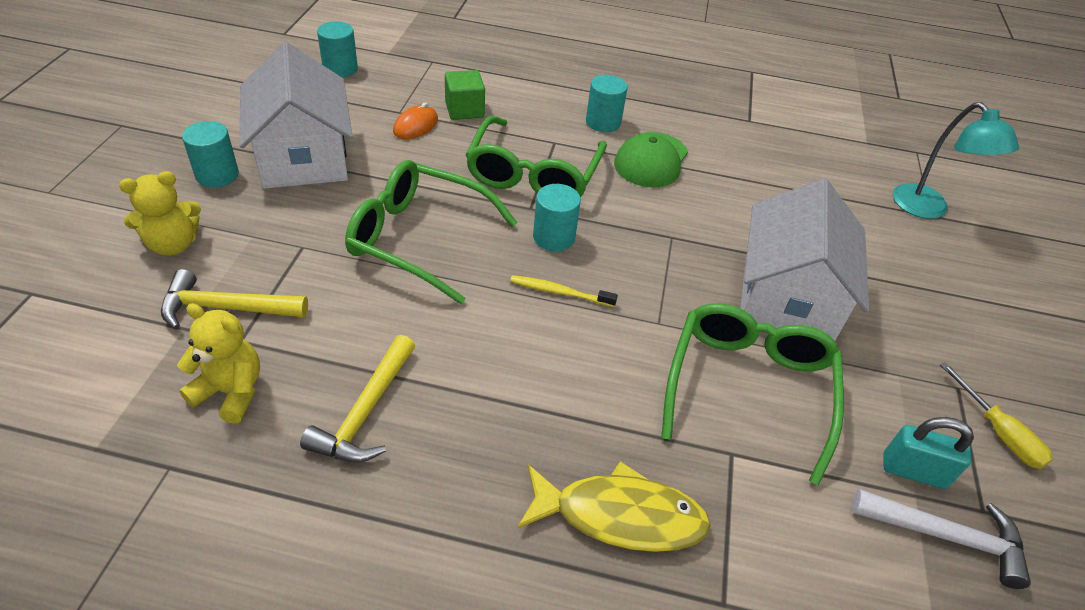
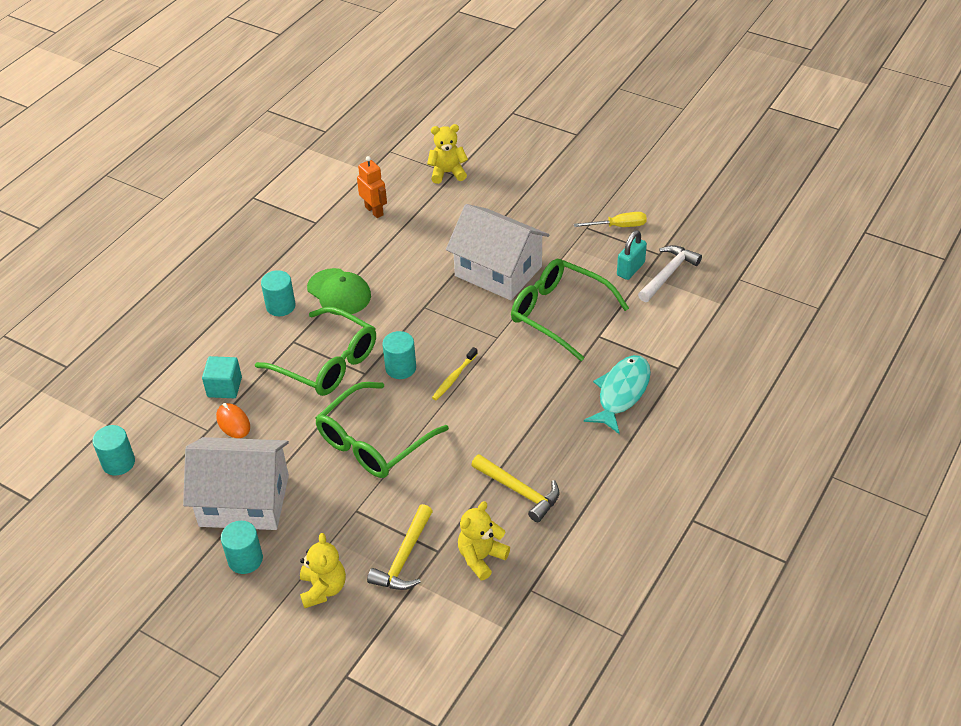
camera: 65 degrees left, 0 degrees up
(464, 110) = (224, 387): green cube -> turquoise cube
(620, 515) = (621, 393): yellow fish -> turquoise fish
(805, 160) = (374, 211): none -> orange robot
(928, 209) = (447, 173): turquoise lamp -> yellow teddy bear

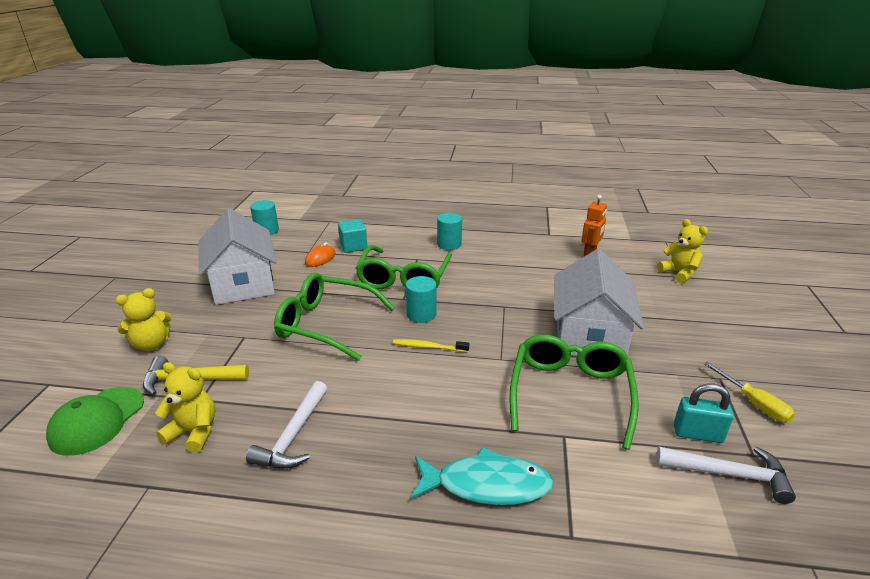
camera: 65 degrees right, 15 degrees down
(245, 559) = (183, 300): turquoise cylinder -> none
(339, 292) = (484, 263): green cap -> green cap (97, 420)
(519, 491) = (293, 436): yellow hammer -> white hammer

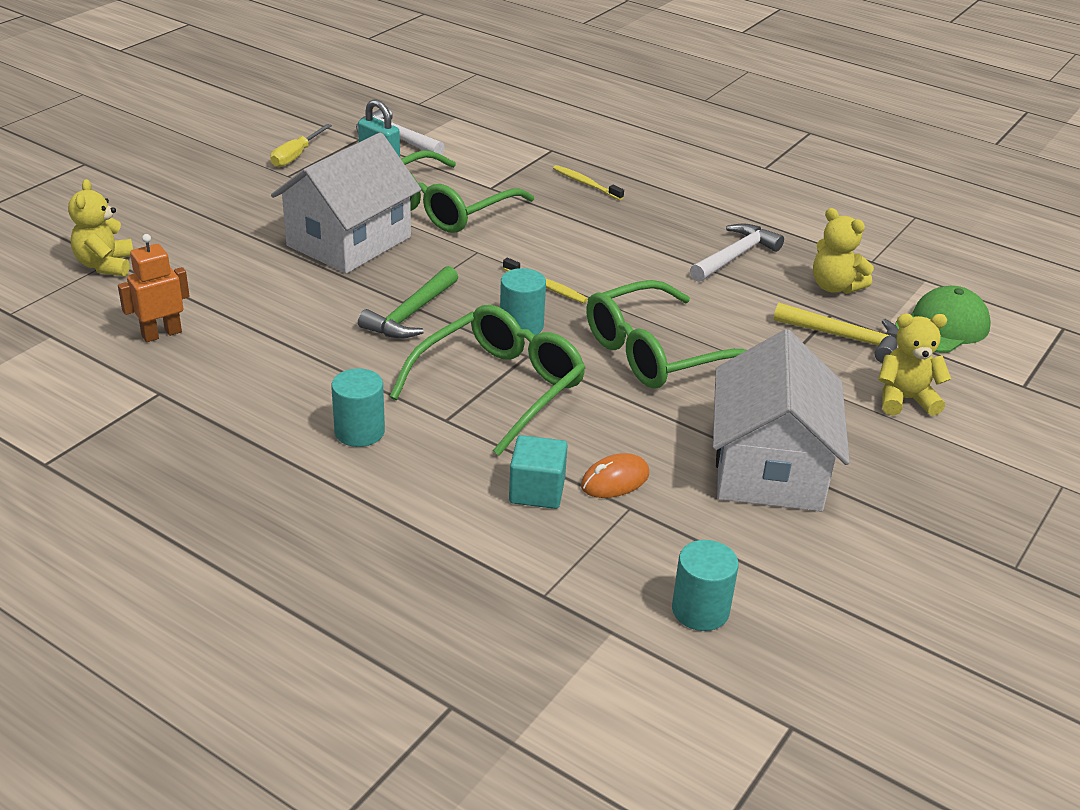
camera: 155 degrees left, 5 degrees up
(327, 324) = (657, 352): green glasses -> green glasses turned 105 degrees clockwise
(486, 485) = (586, 184): turquoise fish -> yellow toothbrush
(490, 300) = (410, 314): none -> green hammer
(753, 403) = (296, 156): yellow screwdriver -> yellow screwdriver turned 150 degrees counterclockwise

